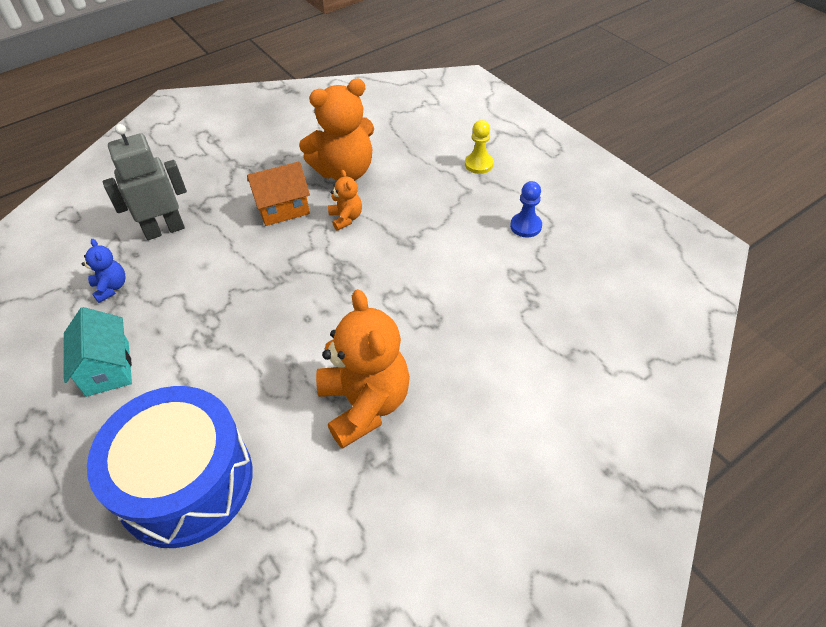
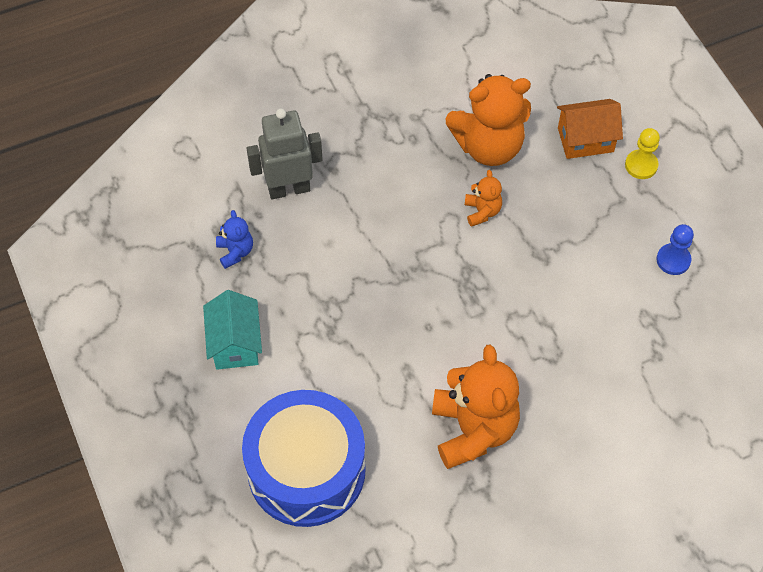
camera: 10 degrees right, 10 degrees up
(283, 209) = (416, 185): orange house -> orange house (585, 140)

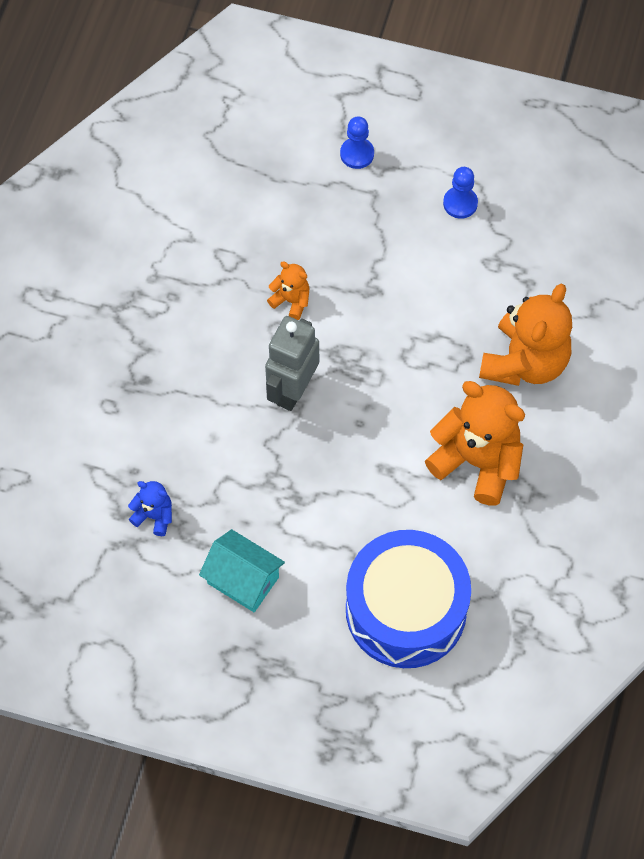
camera: 50 degrees left, 5 degrees up
(289, 189) = (131, 428): grey robot -> grey robot (292, 390)
(488, 146) = (234, 247): orange teddy bear -> orange teddy bear (524, 362)
(585, 140) = (296, 173): orange house -> none
(641, 165) = (357, 154): yellow pawn -> blue pawn

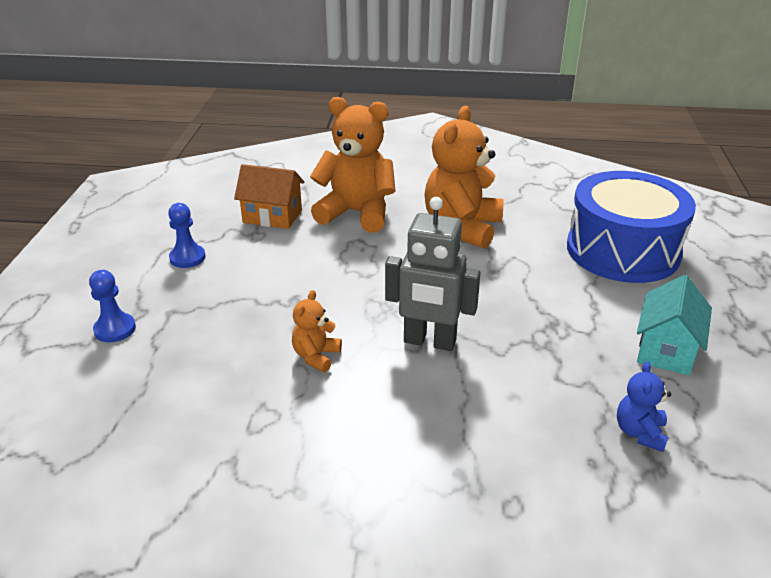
camera: 100 degrees left, 30 degrees down
(530, 280) = (272, 216): none -> orange house

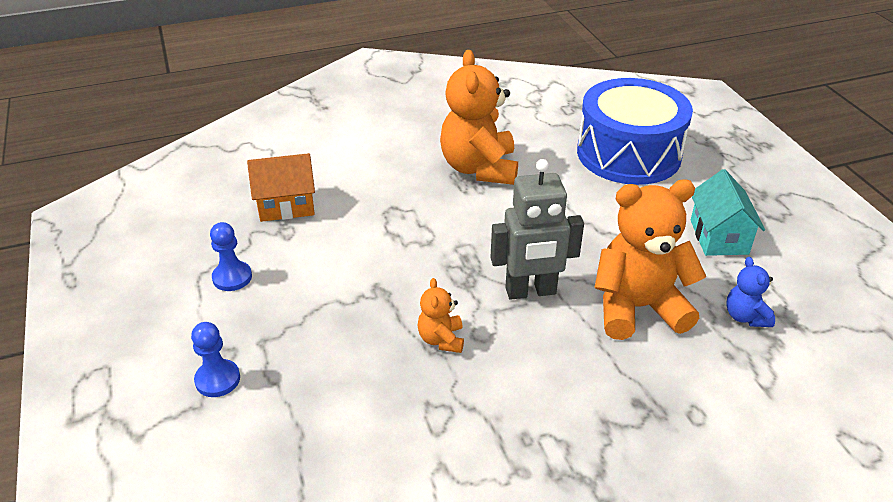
camera: 25 degrees left, 5 degrees up
(357, 213) = (369, 179): orange teddy bear -> orange teddy bear (637, 308)

